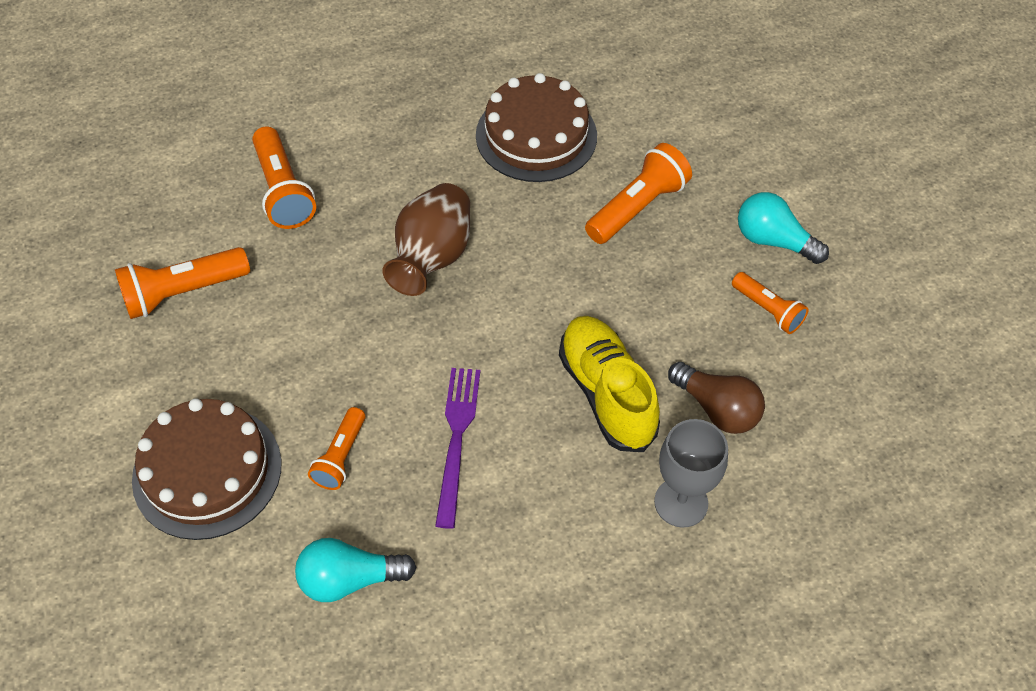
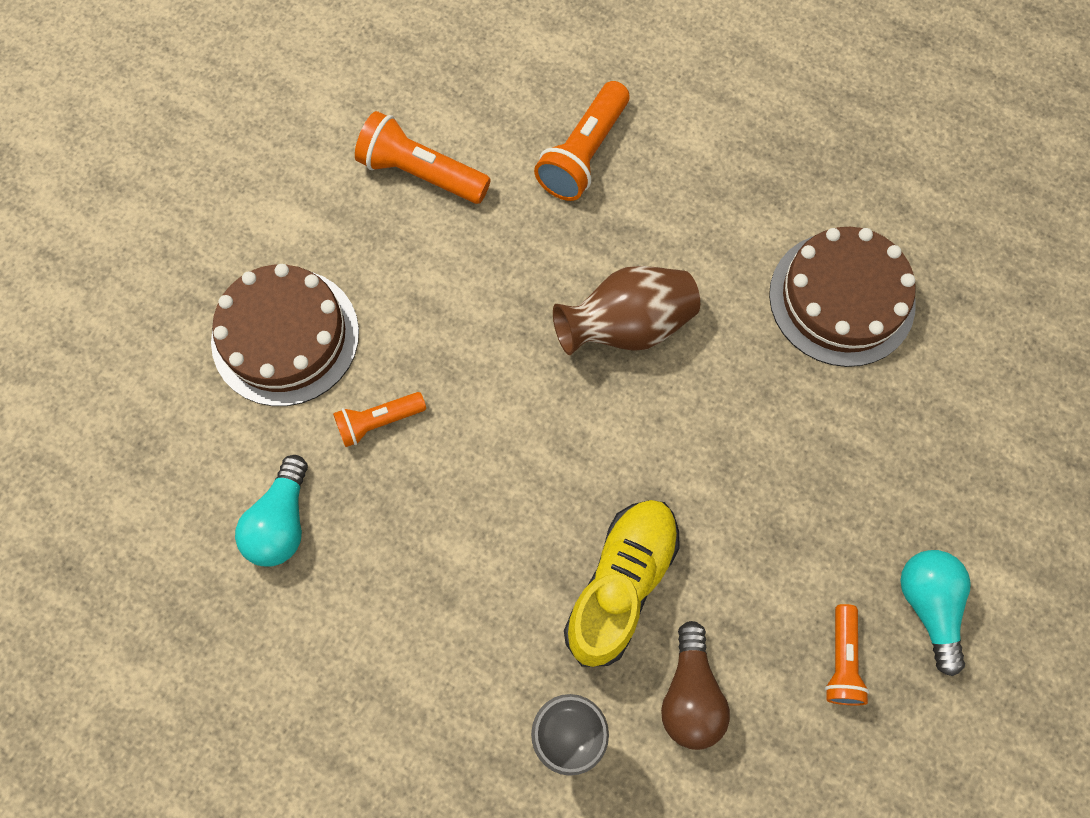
camera: 50 degrees right, 15 degrees up
(349, 579) = (281, 522): turquoise light bulb -> turquoise light bulb turned 120 degrees counterclockwise
(457, 439) = (470, 497): purple fork -> none
(637, 207) = (847, 452): orange flashlight -> none

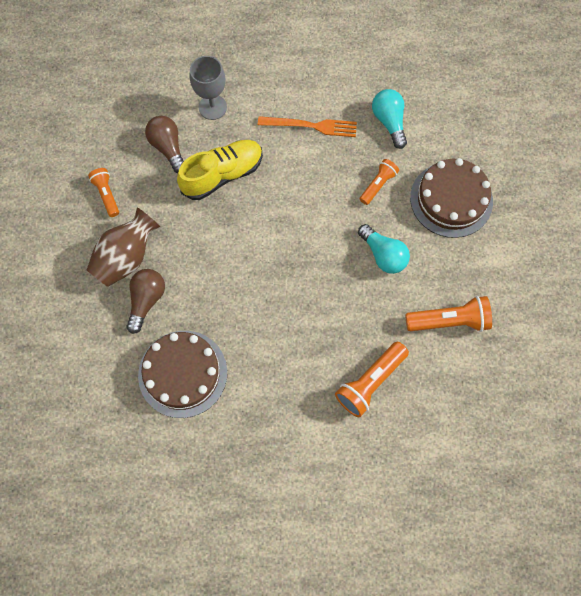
camera: 150 degrees right, 0 degrees up
(416, 591) = (311, 126): none -> orange fork
(583, 154) = (370, 382): orange flashlight -> orange flashlight turned 135 degrees counterclockwise
(621, 584) = (222, 175): yellow shoe -> yellow shoe turned 120 degrees counterclockwise
(627, 326) = (288, 296): brown vase -> brown vase (126, 257)
(850, 434) = (146, 301): none -> brown light bulb
(928, 606) = (75, 238): turquoise light bulb -> turquoise light bulb (383, 255)

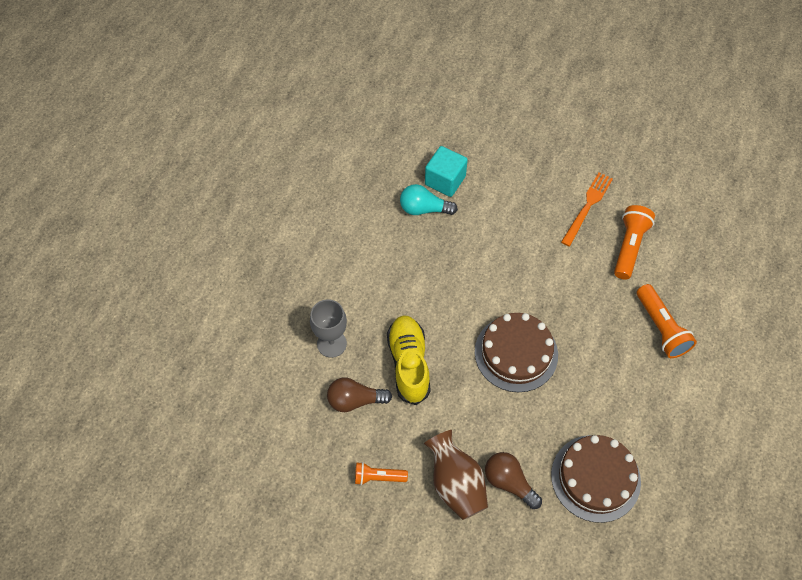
camera: 65 degrees left, 10 degrees down
(311, 126) = (396, 270): orange fork -> orange fork (587, 207)
(378, 185) = (481, 243): orange flashlight -> none
(383, 255) = (549, 268): turquoise light bulb -> none
(431, 127) = (445, 180): none -> turquoise cube
(451, 199) = (520, 197): brown cake -> brown cake (516, 353)

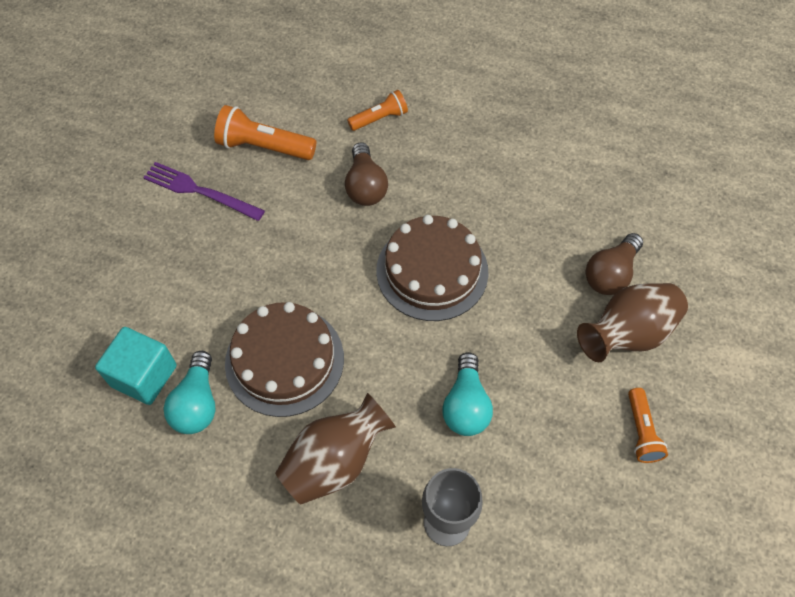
camera: 95 degrees left, 0 degrees up
(355, 400) = (534, 475): brown light bulb -> brown light bulb (365, 186)
(378, 283) = (335, 461): none -> brown vase
(409, 364) = (466, 405): yellow shoe -> turquoise light bulb
(587, 207) = (200, 191): orange fork -> purple fork
(595, 478) = (583, 185): brown cake -> brown cake (284, 360)
(661, 328) = (380, 118): orange flashlight -> orange flashlight, size x0.63

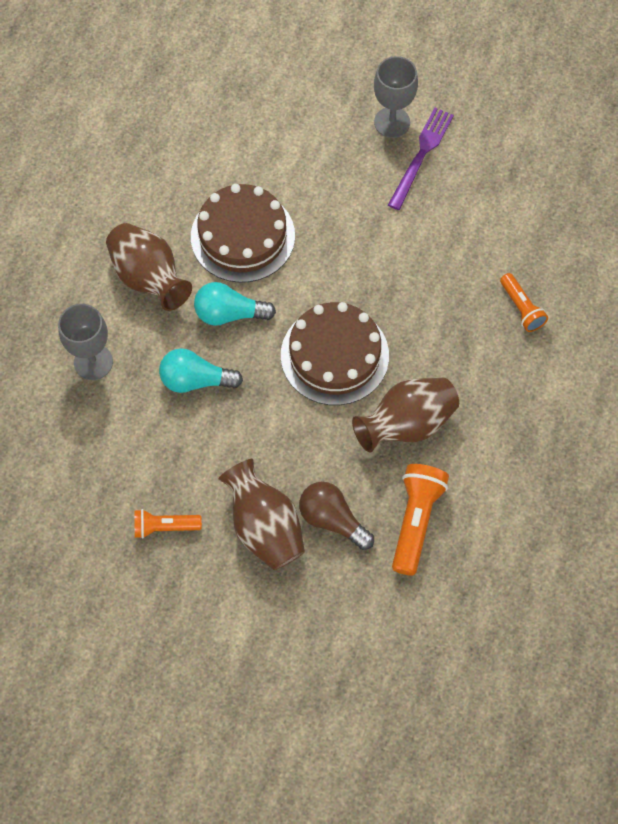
camera: 90 degrees right, 5 degrees up
(144, 376) = (230, 134): turquoise cube -> none
(155, 216) = (392, 122): none -> grey goblet
(197, 403) = (204, 174): turquoise light bulb -> turquoise light bulb (229, 314)
(263, 147) = (478, 204): orange flashlight -> orange flashlight (416, 520)
(365, 186) = (433, 296): brown light bulb -> none
(504, 211) = (406, 424): none -> brown vase

